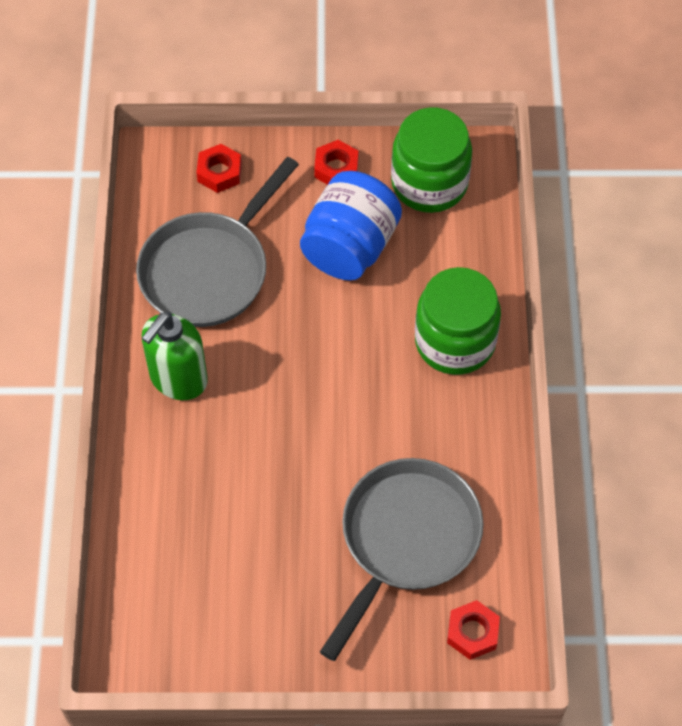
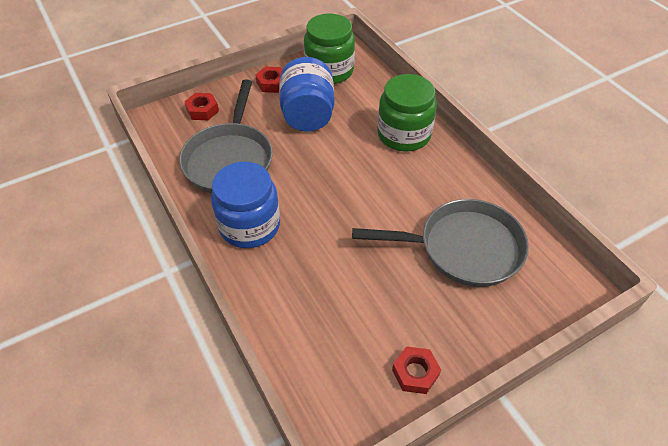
camera: 30 degrees left, 10 degrees down
(178, 379) = (249, 225): green soap dispenser -> blue jar
(406, 540) = (463, 248): grey pan -> grey pan turned 90 degrees clockwise
(472, 632) = (547, 281): red nut -> red nut (415, 373)

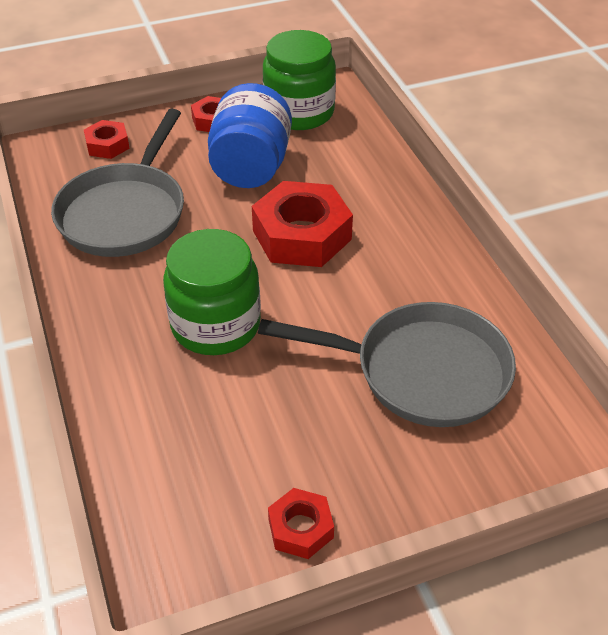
camera: 10 degrees right, 5 degrees down
(249, 225) = (126, 301): blue jar -> none
(356, 160) = (302, 235): none -> red nut
(404, 135) = (380, 208): green jar -> green jar (216, 325)

